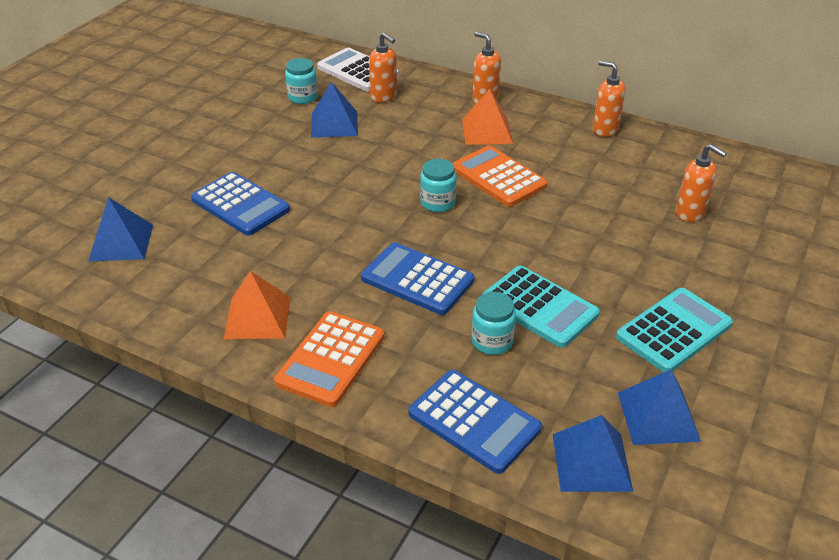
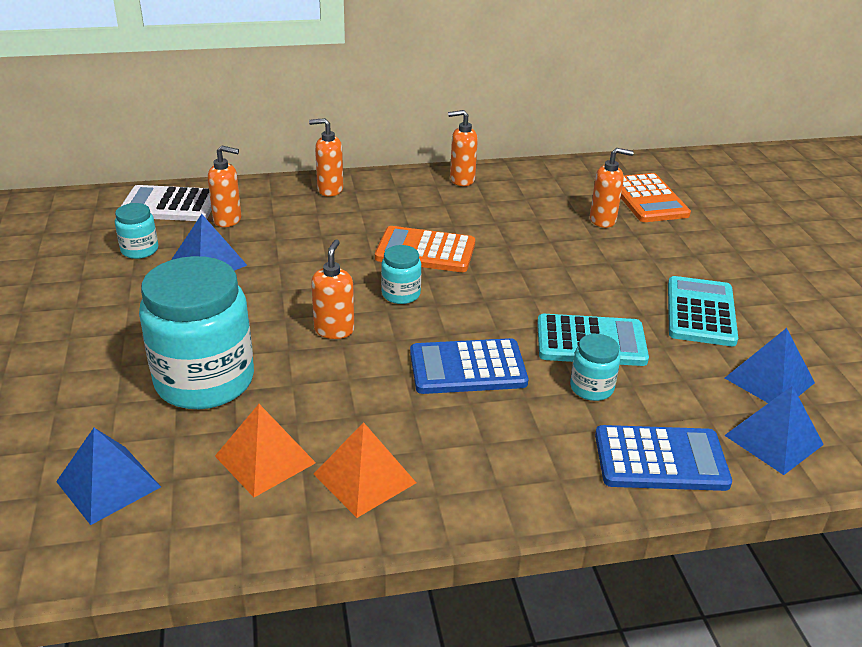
camera: 40 degrees left, 5 degrees down
(240, 205) = (204, 380): blue calculator -> turquoise jar
(331, 359) = (483, 477): orange calculator -> orange calculator (648, 199)
(359, 208) = (334, 330): none -> orange soap dispenser
(487, 131) = (366, 216): orange pyramid -> orange pyramid (265, 459)

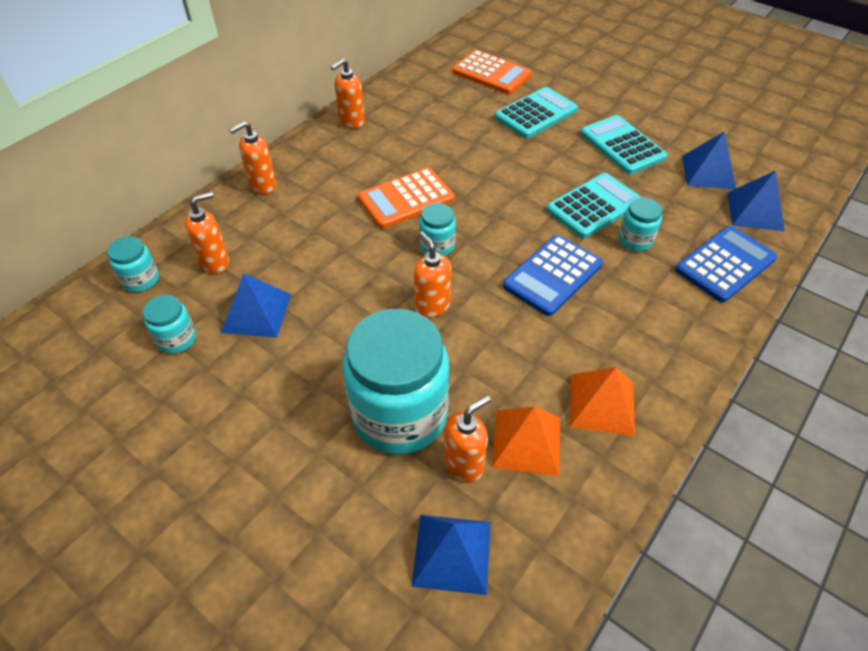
camera: 40 degrees left, 15 degrees up
(169, 205) = (141, 280): white calculator -> turquoise jar
(603, 220) = (486, 106): orange soap dispenser -> orange soap dispenser (464, 464)
(645, 247) = (536, 114): none -> turquoise calculator

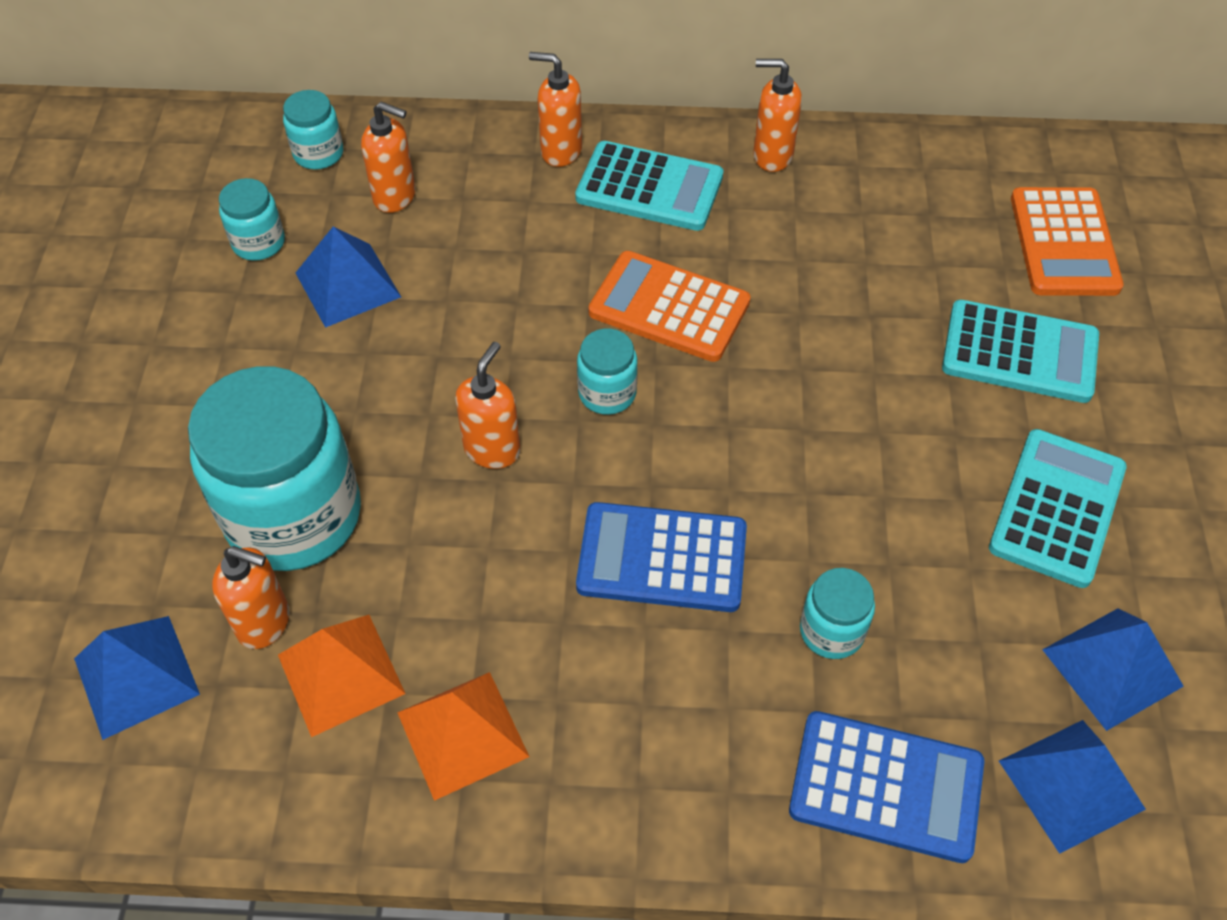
camera: 55 degrees right, 5 degrees up
(594, 206) = (862, 539): turquoise calculator -> turquoise calculator (649, 187)

